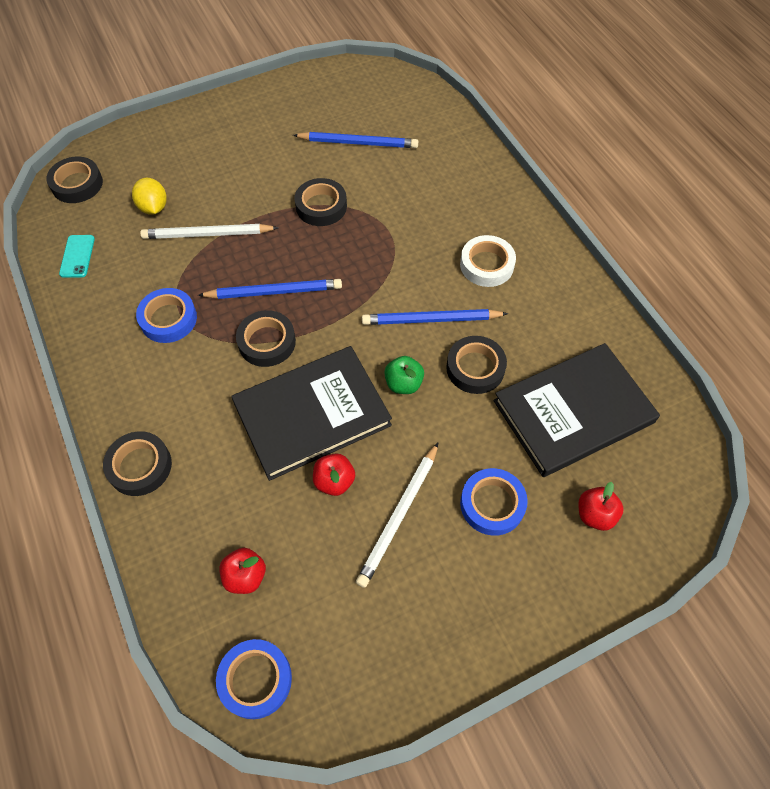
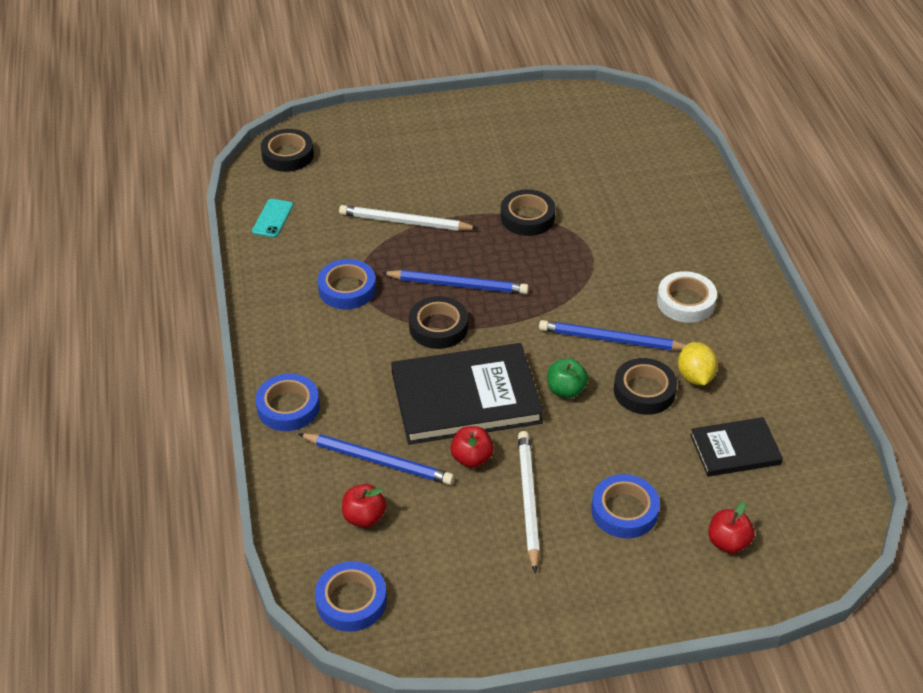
camera: 15 degrees right, 15 degrees down
(140, 466) = (288, 407): black tape -> blue tape
(153, 207) = (357, 189): yellow lemon -> yellow lemon (695, 376)
(358, 143) = (583, 166): blue pencil -> blue pencil (378, 460)
(399, 516) = (527, 500): white pencil -> white pencil turned 135 degrees clockwise
(573, 412) = (735, 449): black book -> black book, size x0.55

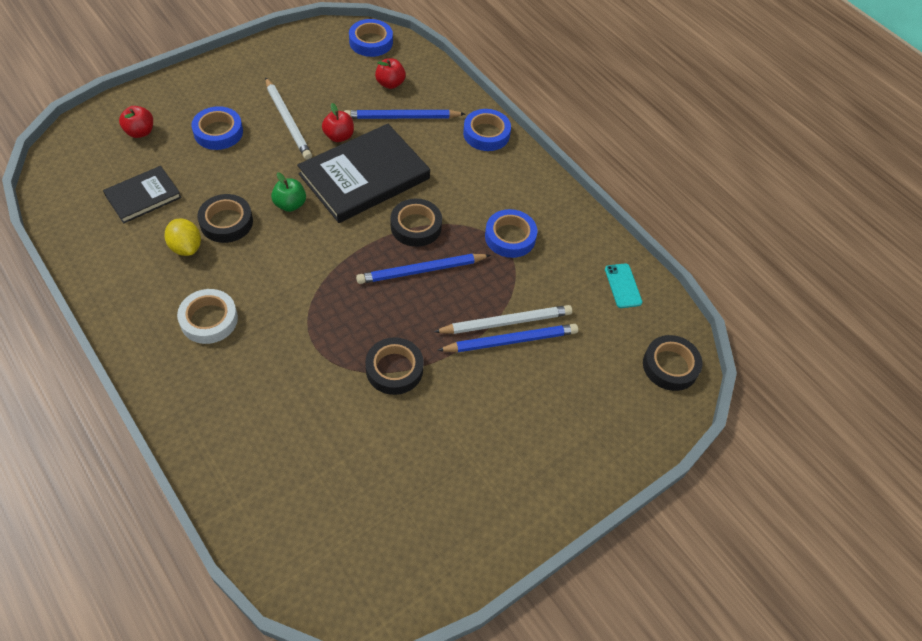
camera: 150 degrees right, 10 degrees up
(611, 340) = (267, 259): blue pencil -> blue pencil (510, 340)

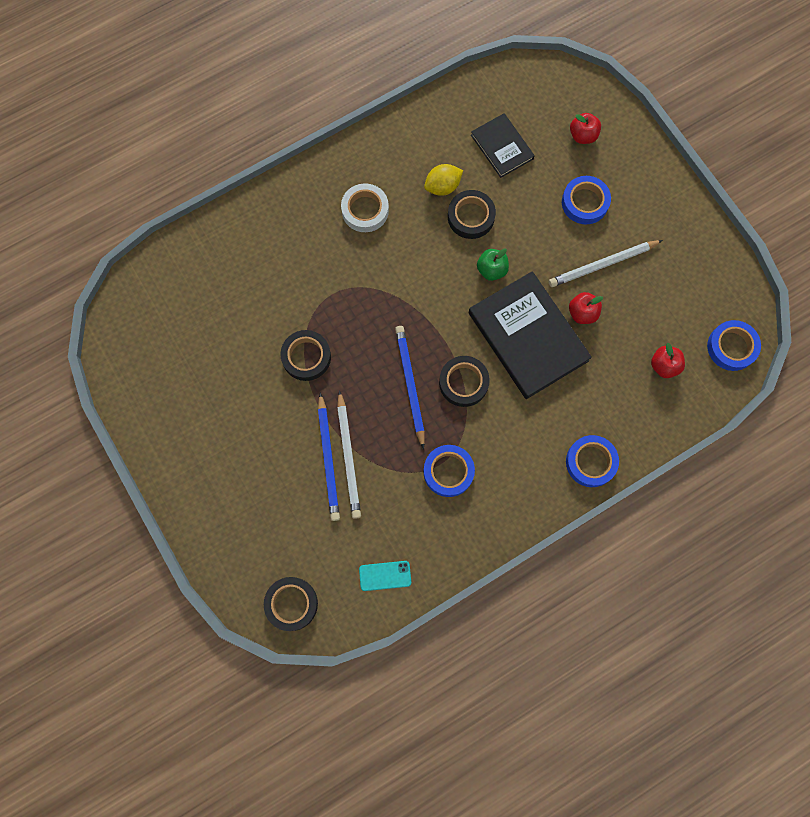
camera: 100 degrees right, 20 degrees up
(402, 117) = (612, 376): blue pencil -> none

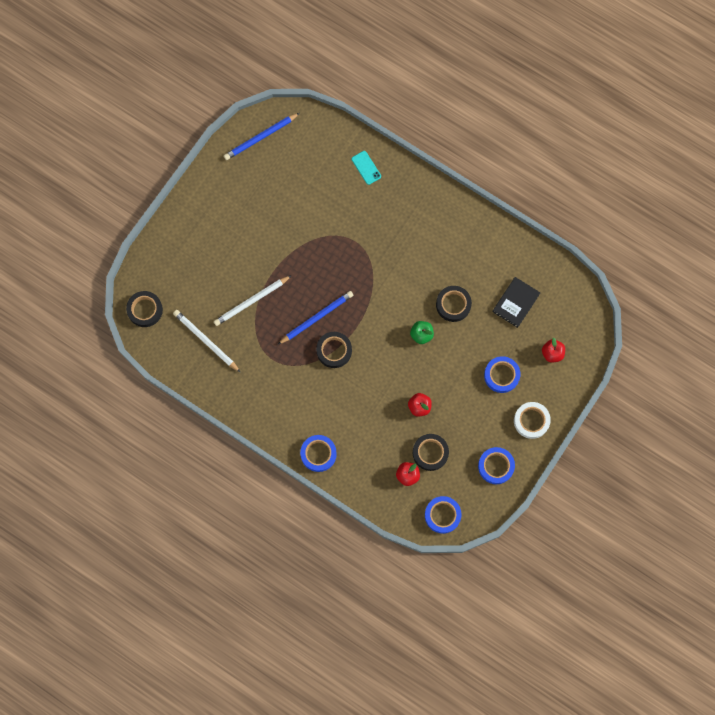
camera: 65 degrees right, 0 degrees up
(306, 357) = (304, 245): black tape -> black tape (430, 453)
(329, 459) = (244, 290): blue pencil -> blue pencil (261, 137)
(365, 210) = (424, 234): white tape -> white tape (531, 421)
(385, 575) = (187, 357): turquoise phone -> turquoise phone (366, 167)
(442, 186) = (466, 276): yellow lemon -> none
(448, 471) = (270, 367): blue tape -> blue tape (496, 466)
(528, 337) = (385, 378): black book -> none
(603, 265) = (461, 406): white pencil -> white pencil (206, 341)

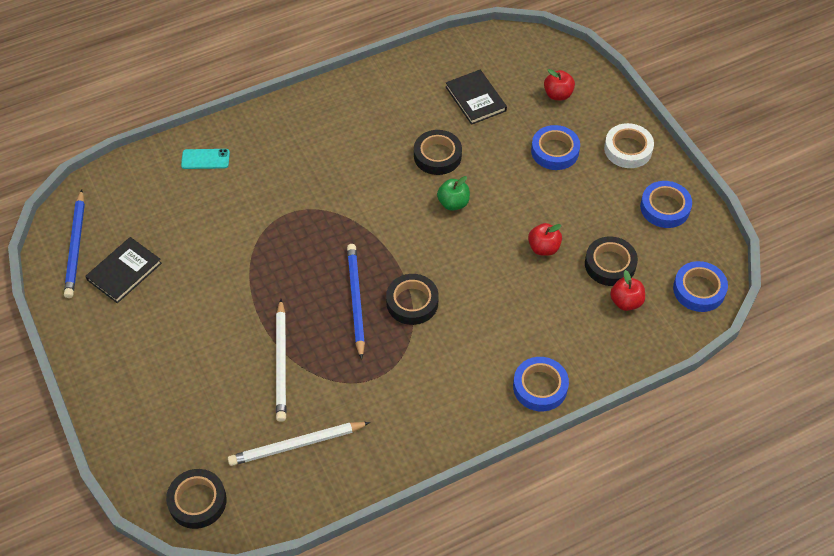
camera: 60 degrees left, 20 degrees down
(260, 176) = (124, 271): none -> black book

